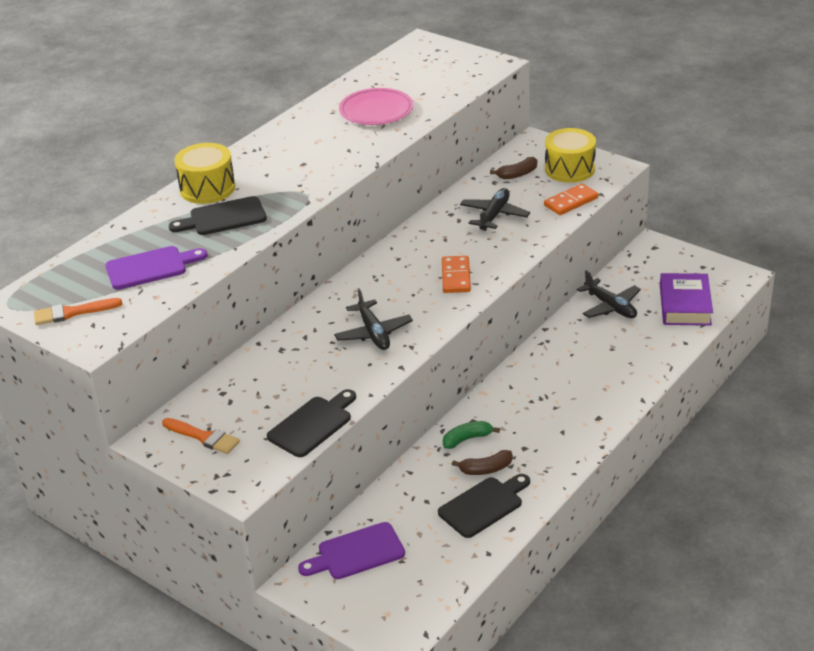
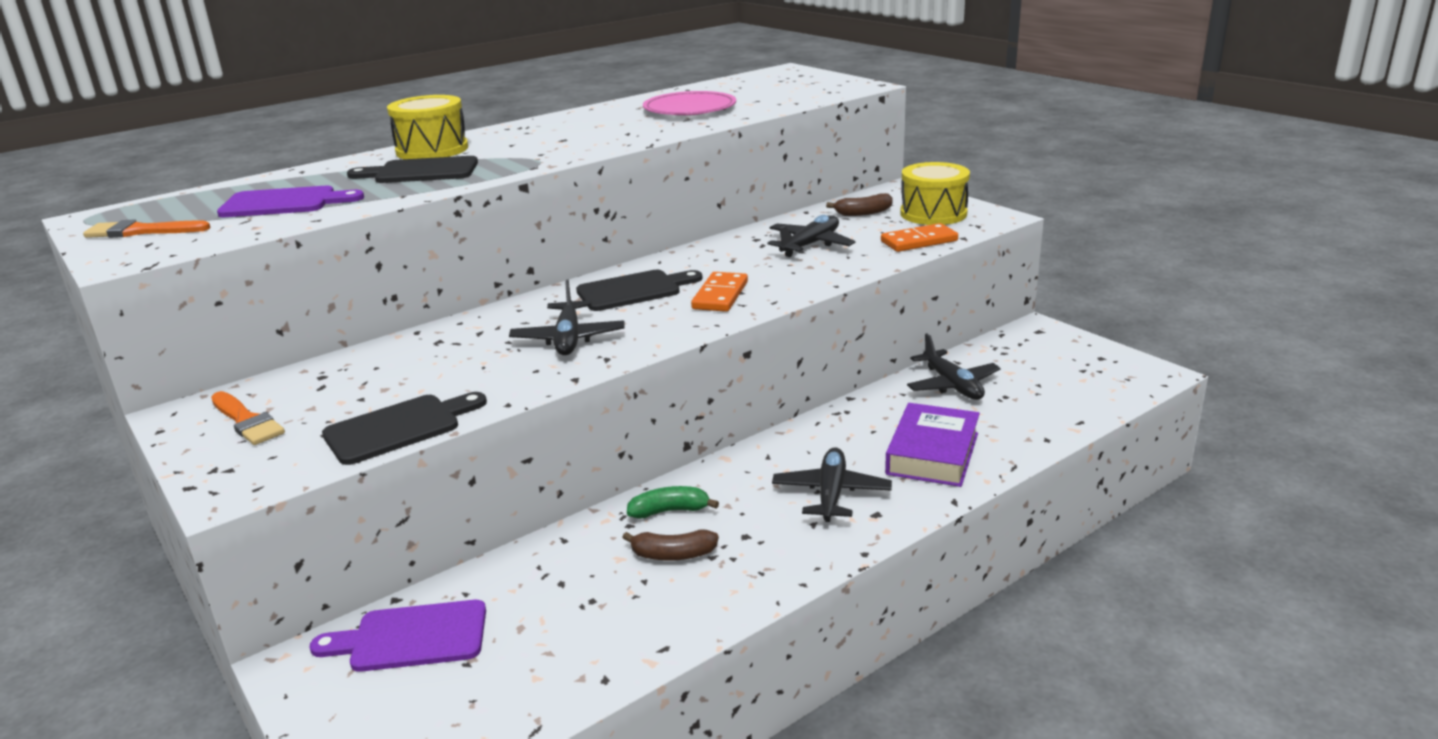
camera: 15 degrees right, 10 degrees down
(483, 505) = (640, 605): black cutting board -> black cutting board (634, 290)
(564, 408) = (831, 494): none -> black plane
(685, 305) = (1061, 396): purple book -> purple book (932, 453)

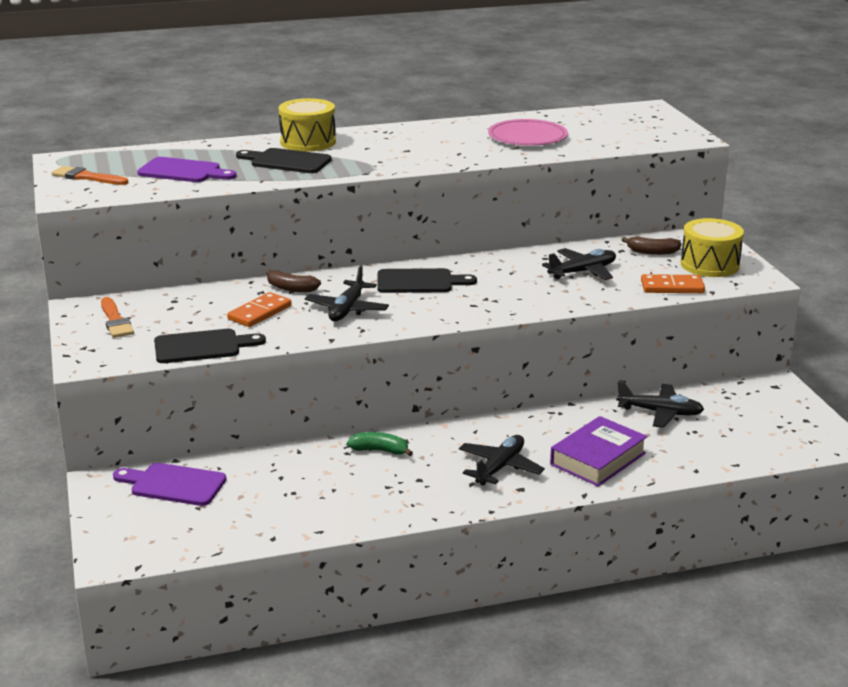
camera: 20 degrees right, 0 degrees up
(673, 555) = (363, 479): brown banana -> brown banana (291, 288)
(720, 295) = (478, 299): orange domino -> orange domino (259, 313)
(952, 385) = (660, 412): black plane -> black plane turned 75 degrees counterclockwise

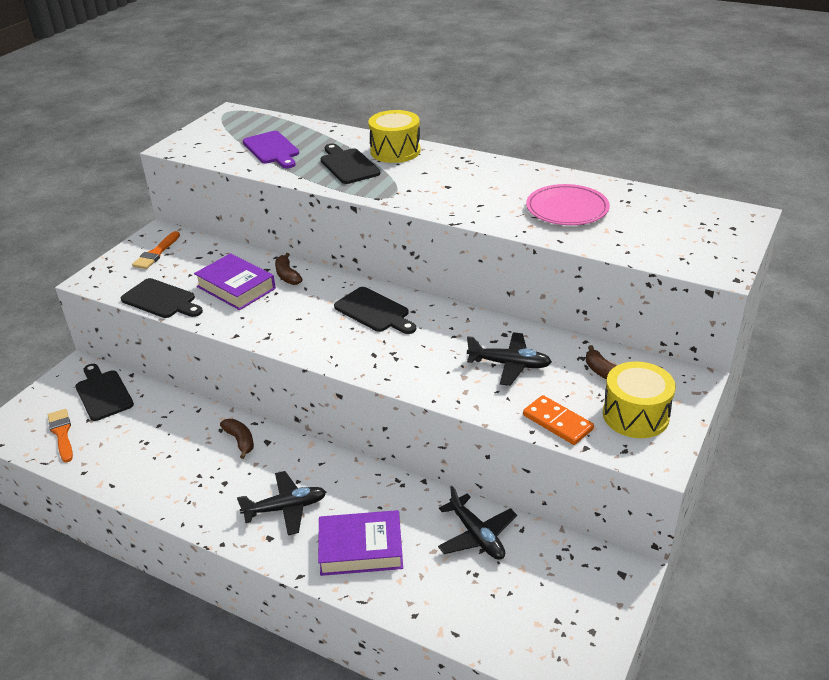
camera: 45 degrees right, 10 degrees up
(86, 177) = (214, 133): orange brush -> orange brush (62, 433)
(174, 484) = (103, 393): purple cutting board -> black cutting board
(259, 313) = (236, 287): orange domino -> purple book
(347, 309) = (288, 313): black plane -> none
(380, 450) = (240, 441): green banana -> brown banana

